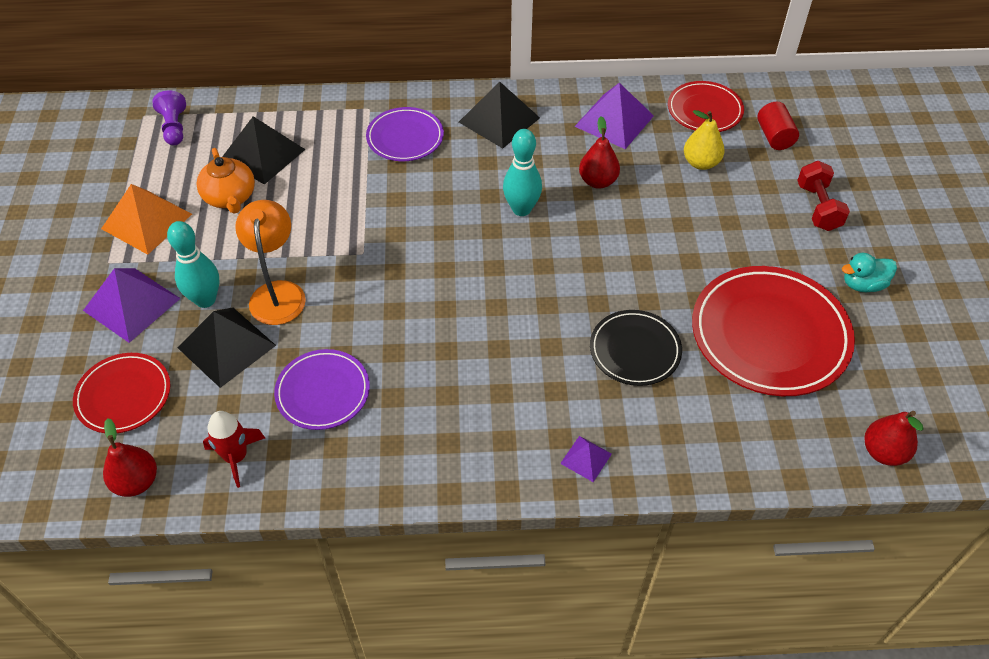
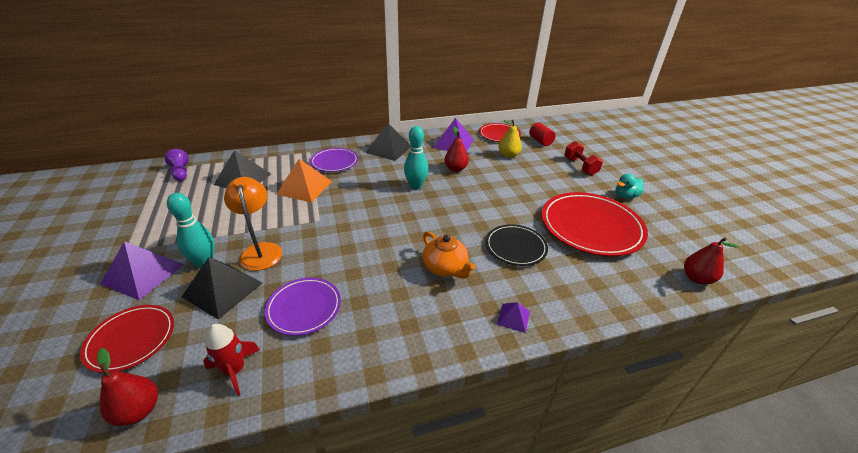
camera: 15 degrees left, 15 degrees down
(146, 221) = (158, 222): orange pyramid -> orange pyramid (304, 187)
(230, 197) = (221, 202): orange teapot -> orange teapot (445, 268)

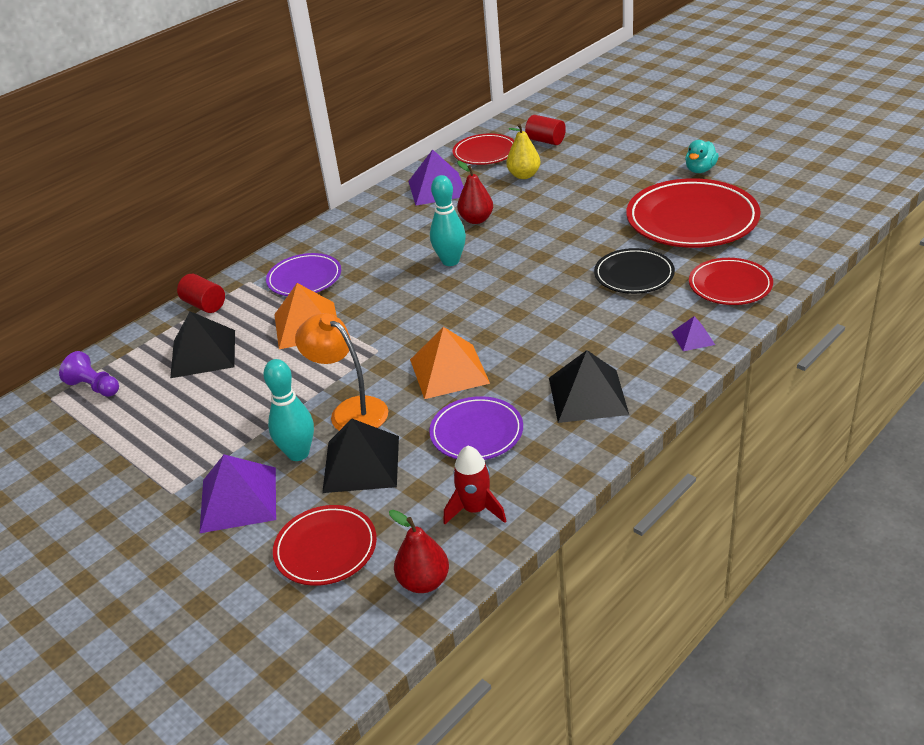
camera: 25 degrees left, 0 degrees up
(276, 154) = (204, 305): none -> red cylinder
(339, 254) = (449, 371): none -> orange pyramid
(388, 149) = (358, 231): black pyramid -> black pyramid (587, 396)
(445, 268) = (582, 328): orange teapot -> none
(578, 289) = (730, 285): none -> red plate
(580, 166) = (622, 155): red dumbbell -> none
(696, 278) = (827, 225): red pear -> none

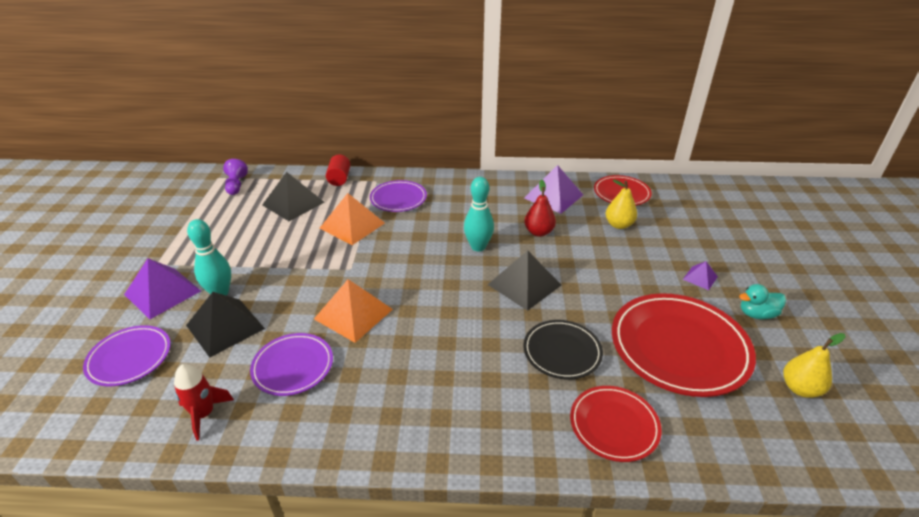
camera: 45 degrees right, 0 degrees up
(326, 548) = (129, 358): red plate -> purple plate
(350, 411) = (277, 291): orange lamp -> none
(424, 582) = (111, 429): red pear -> none
(545, 141) = (675, 211): red cylinder -> none
(587, 396) = (380, 408): black pyramid -> black pyramid (524, 284)
(693, 338) = (513, 438): purple pyramid -> purple pyramid (700, 278)
(782, 192) = (800, 388): none -> yellow pear

